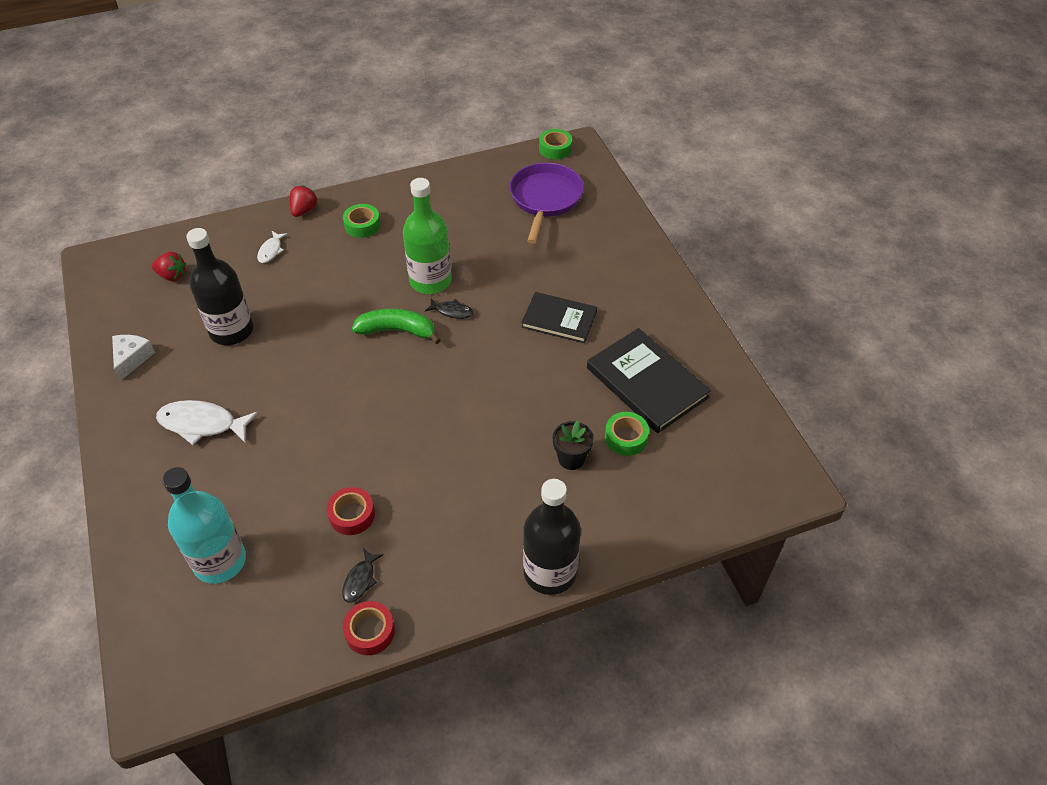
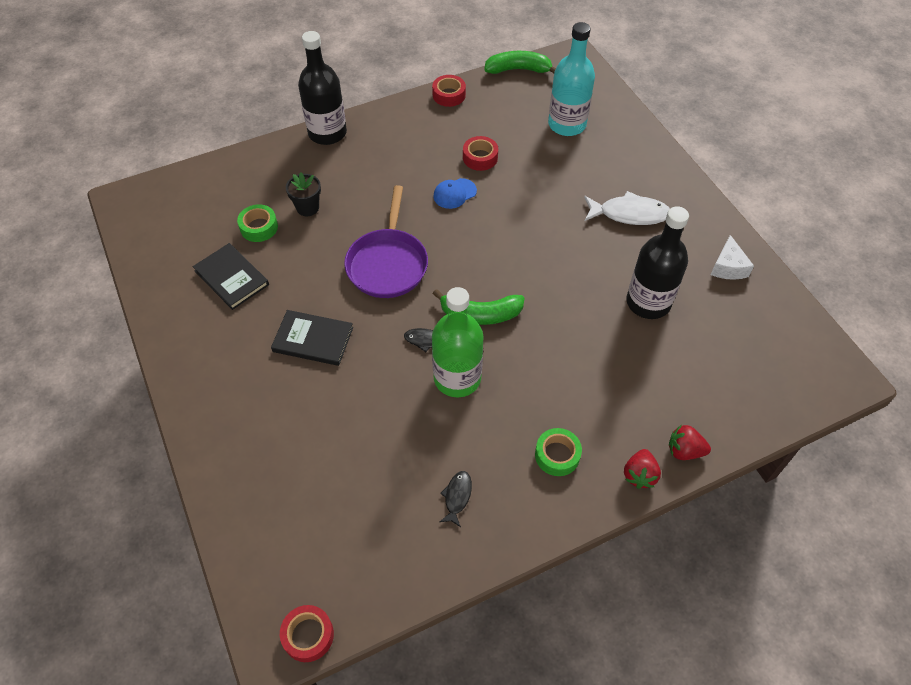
camera: 175 degrees right, 5 degrees up
(172, 276) = (746, 363): red strawberry -> red strawberry (684, 450)
(250, 678) = (518, 70): none -> green banana
(271, 251) = (653, 406): white fish -> none
(360, 580) = (462, 120): black fish -> black fish (457, 497)
(395, 465) = (454, 193): none -> blue cap
(545, 199) = (325, 522): purple pan -> purple pan (388, 264)
(555, 148) = (308, 635): green tape -> red tape
(647, 382) = (231, 278): black book -> black book, size x0.66

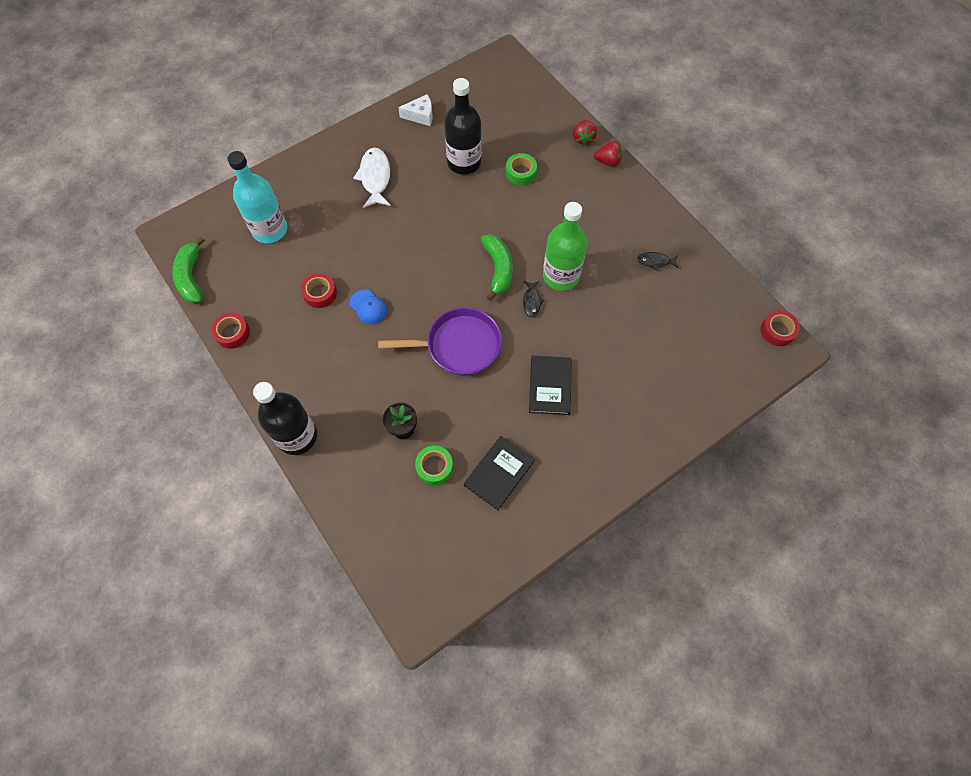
camera: 100 degrees left, 10 degrees up
(557, 455) = (607, 207): green tape -> green tape (521, 173)

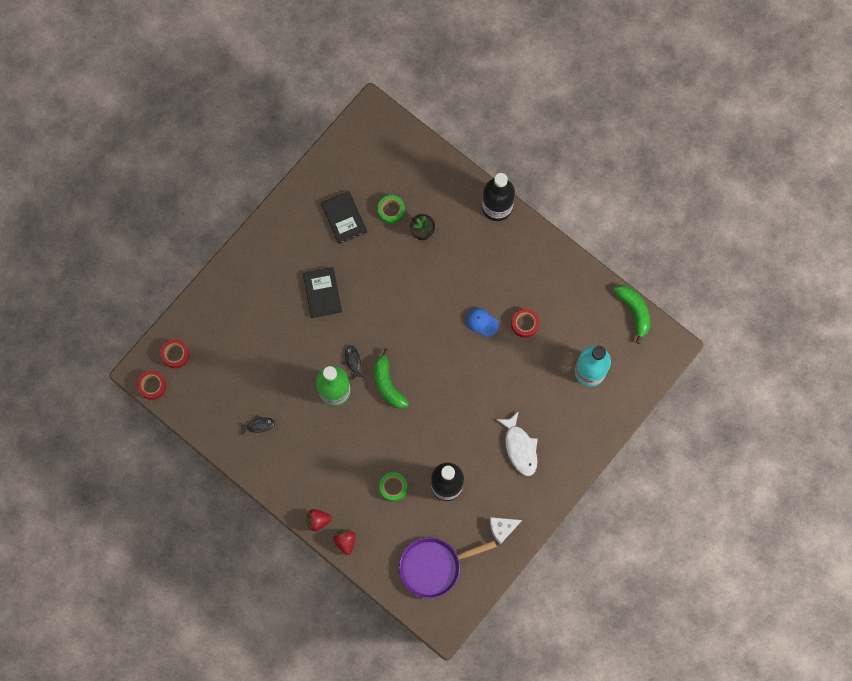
camera: 165 degrees right, 10 degrees up
(232, 333) = (579, 273): red tape -> red tape (175, 355)
(459, 345) = (400, 308): purple pan -> purple pan (433, 566)
(499, 473) = (343, 218): black book -> black book turned 45 degrees counterclockwise

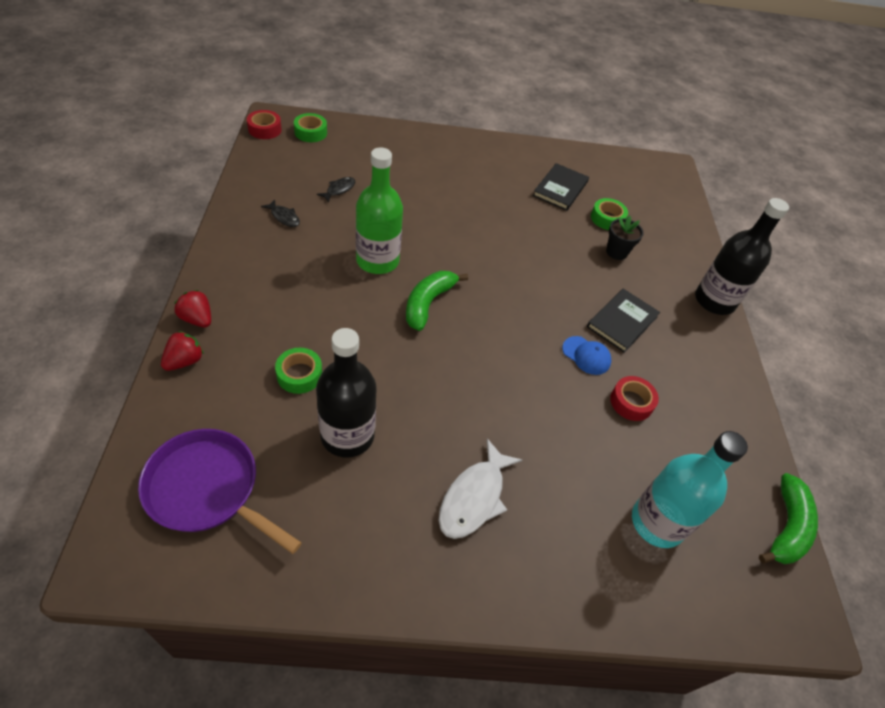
camera: 45 degrees right, 25 degrees down
(175, 355) = (310, 132): red tape -> green tape
(322, 293) = (473, 205): black book -> black book (622, 322)
(353, 361) = (426, 260): black fish -> black fish (339, 189)
(482, 322) = (586, 355): blue cap -> blue cap turned 135 degrees clockwise
(502, 528) = (333, 551): white cheese -> none

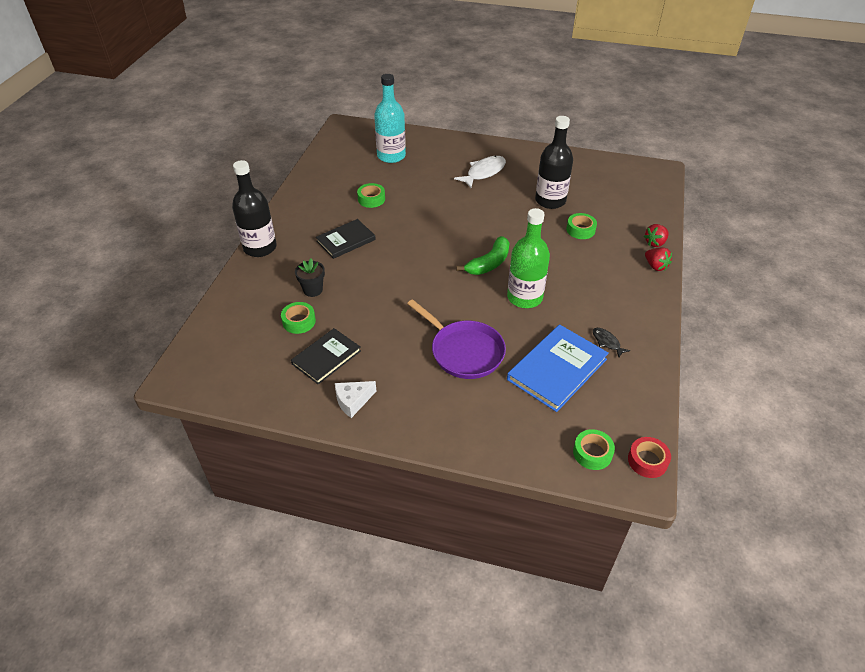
camera: 160 degrees left, 5 degrees down
(208, 489) = (622, 188): purple pan -> purple pan (464, 351)
(339, 189) = (557, 369): black fish -> blue book
(518, 158) = (353, 401): none -> white cheese
(586, 355) = (386, 224): blue cap -> none
(631, 402) = (371, 199): red tape -> green tape
(786, 527) = (323, 148): green banana -> none

